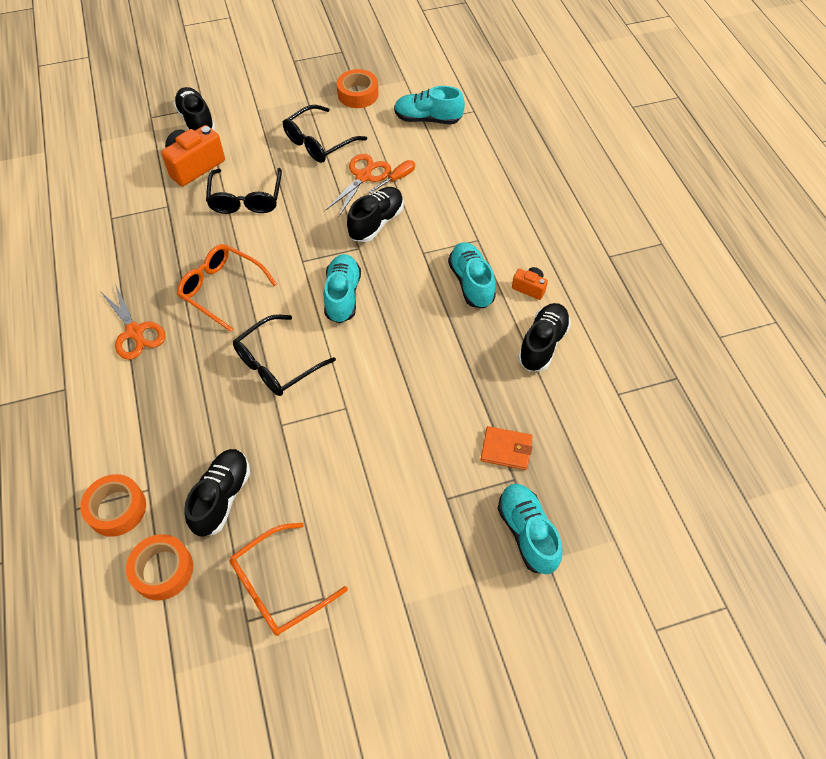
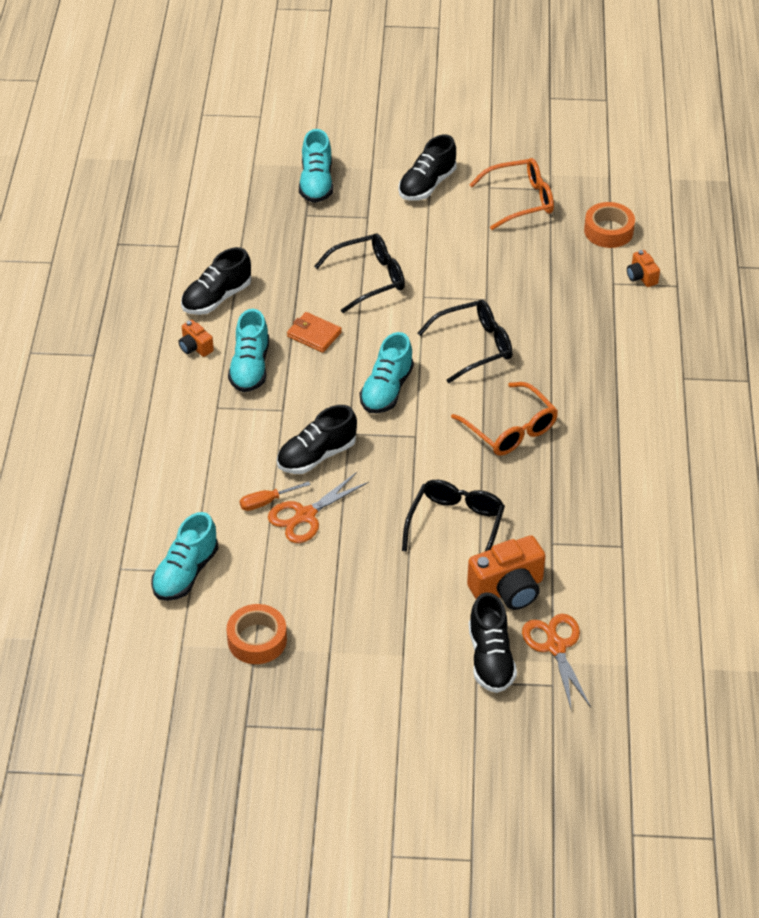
camera: 160 degrees left, 10 degrees down
(117, 509) = (641, 277): orange tape -> orange camera
(135, 332) = (609, 411): orange scissors -> orange scissors (556, 647)
(222, 497) = (551, 262): black shoe -> black shoe (427, 185)
(319, 142) = (340, 578): black glasses -> black glasses (369, 278)
(428, 119) = (186, 573): turquoise shoe -> turquoise shoe turned 90 degrees clockwise
(506, 449) = (300, 234): orange wallet -> orange wallet (314, 334)

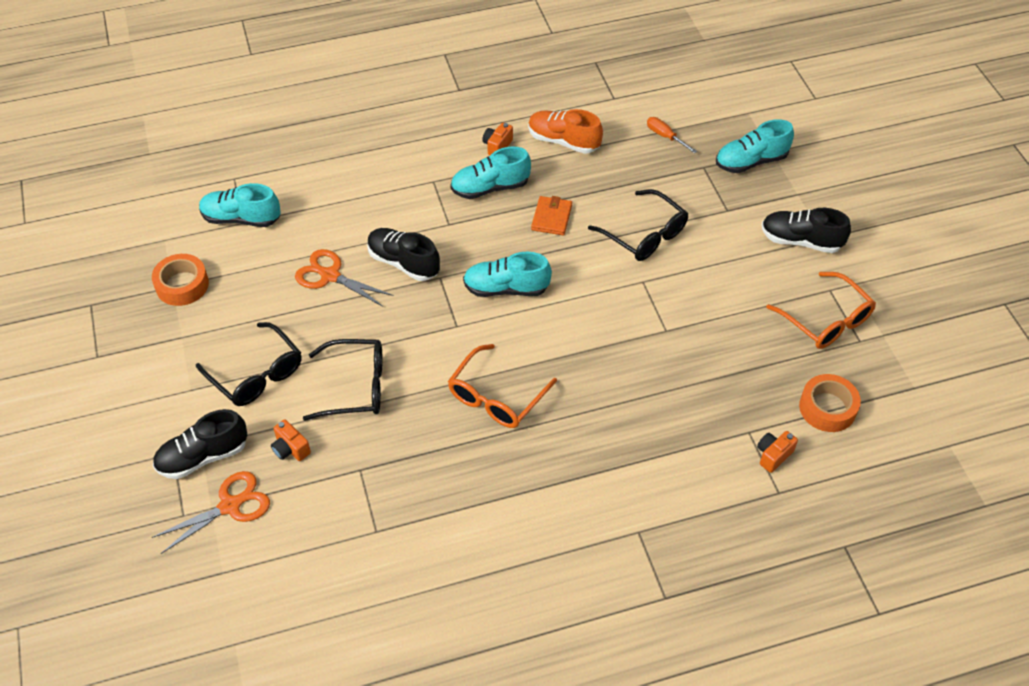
camera: 70 degrees right, 5 degrees up
(217, 298) = (563, 141): black shoe -> orange shoe
(266, 502) = (336, 245): orange screwdriver -> orange screwdriver (665, 136)
(474, 346) = (595, 338): black glasses -> black glasses (256, 374)
(508, 589) = (290, 449): orange camera -> orange camera, size x0.52

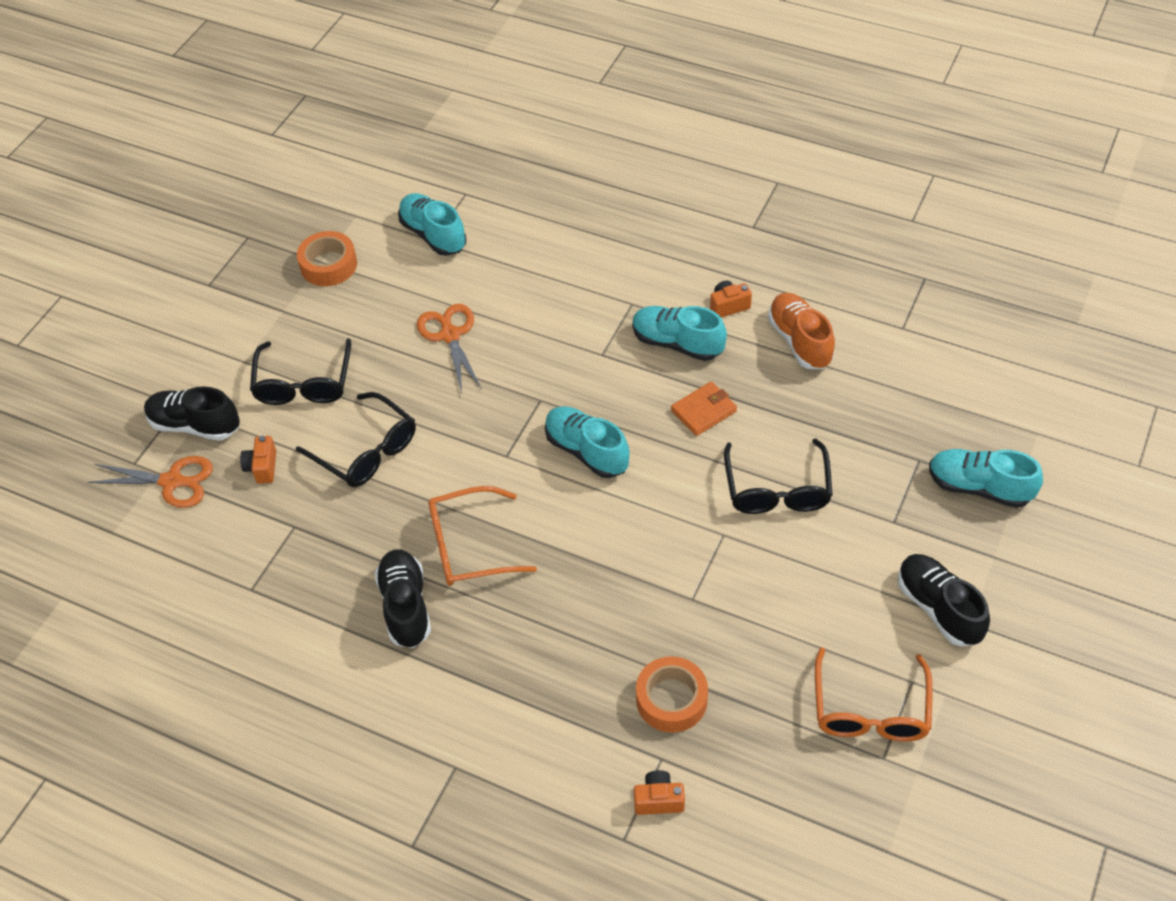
camera: 45 degrees right, 0 degrees up
(403, 263) = (523, 365): black shoe -> black shoe (405, 606)
(665, 136) = (913, 401): orange screwdriver -> none
(827, 408) = (767, 798): orange tape -> orange tape (671, 699)

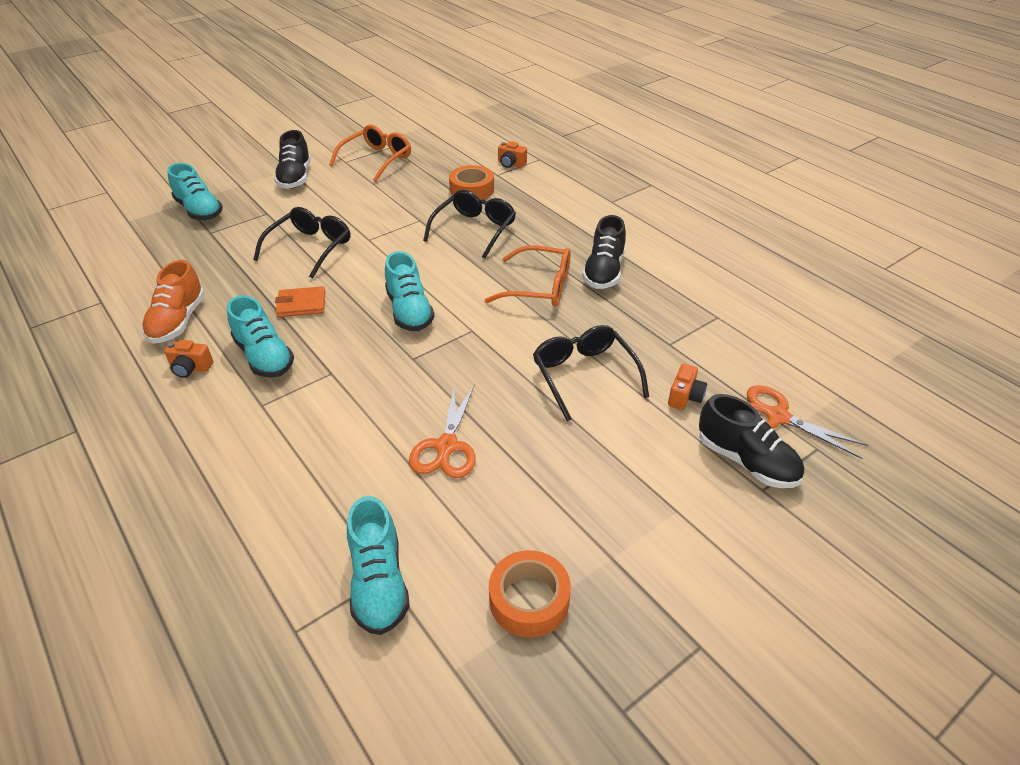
camera: 155 degrees left, 10 degrees down
(303, 383) = (618, 458): black glasses -> black glasses (474, 230)

